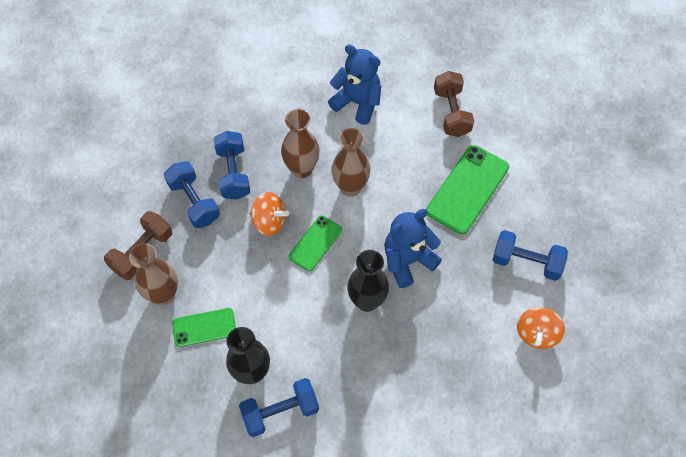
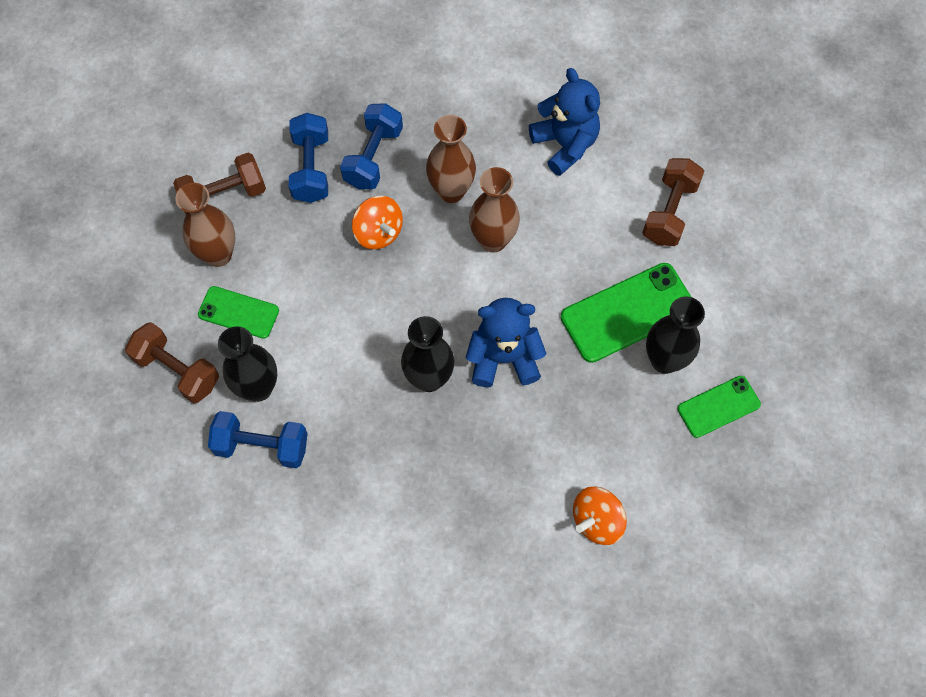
camera: 30 degrees right, 5 degrees up
(184, 392) = (177, 370): none -> brown dumbbell
(315, 243) = (413, 283): green phone -> green phone (718, 407)
(510, 207) = (664, 360): none -> black vase
(526, 262) = (640, 433): blue dumbbell -> none

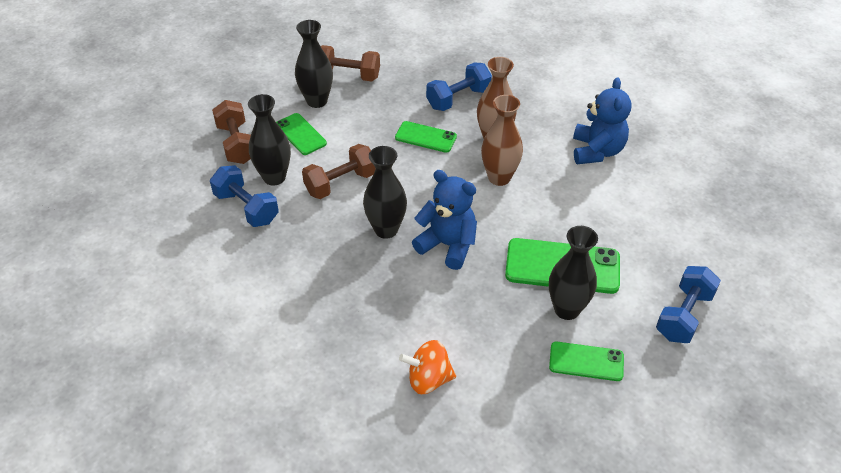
camera: 35 degrees right, 20 degrees down
(218, 254) = (317, 101): brown vase -> black vase
(311, 168) = (413, 86): blue dumbbell -> blue dumbbell (683, 315)
(378, 232) = (425, 137): orange spinning top -> green phone
(669, 212) = (645, 224): brown dumbbell -> brown dumbbell (341, 183)

